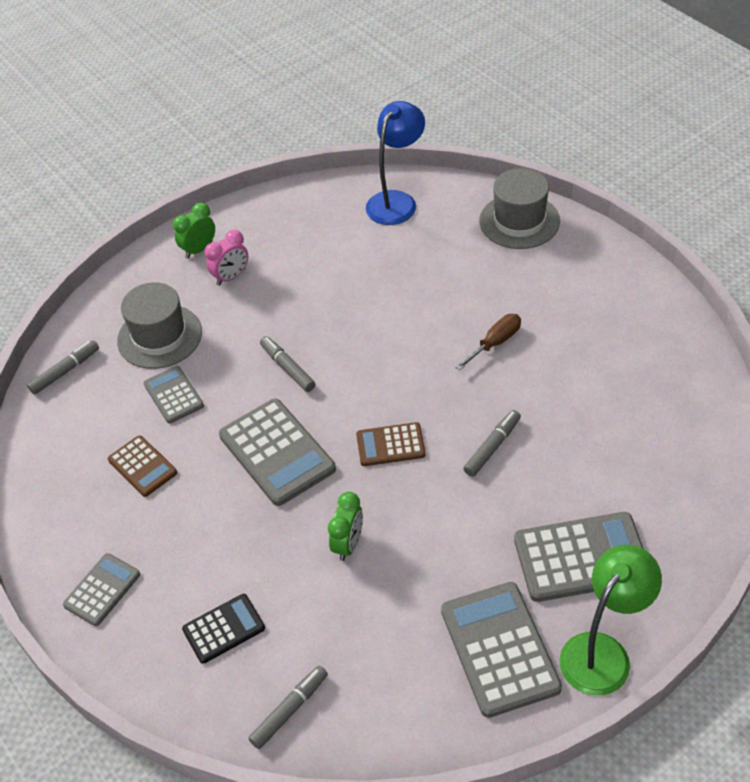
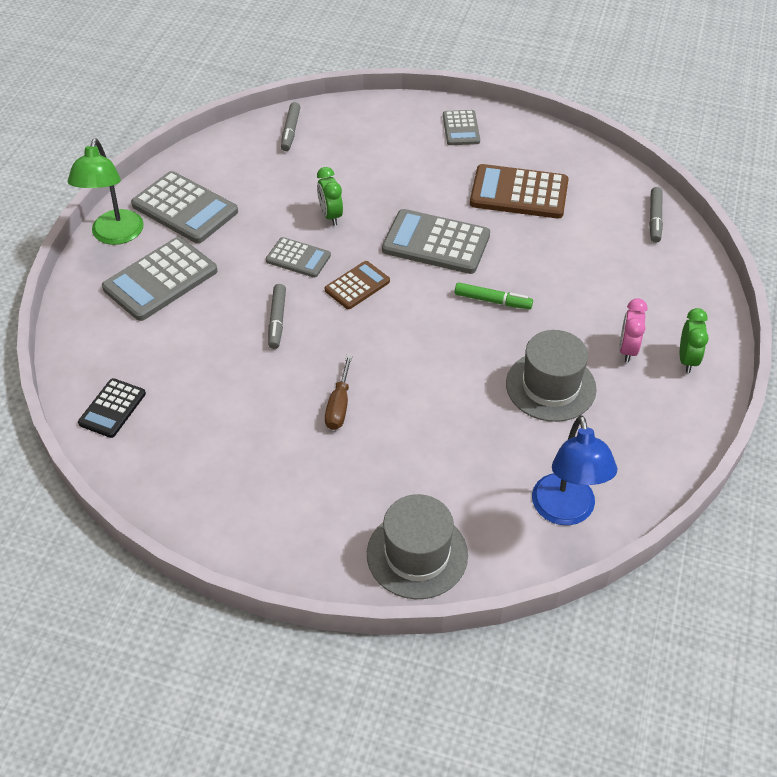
camera: 140 degrees right, 0 degrees up
(142, 466) = (519, 193): brown calculator -> brown calculator, size x1.73
(159, 336) = (620, 275): grey hat -> grey hat (550, 386)
(173, 395) = (555, 242): grey calculator -> grey calculator (298, 258)
(224, 629) = (366, 144): black calculator -> black calculator (112, 408)
(287, 368) = (492, 301): grey marker -> green marker

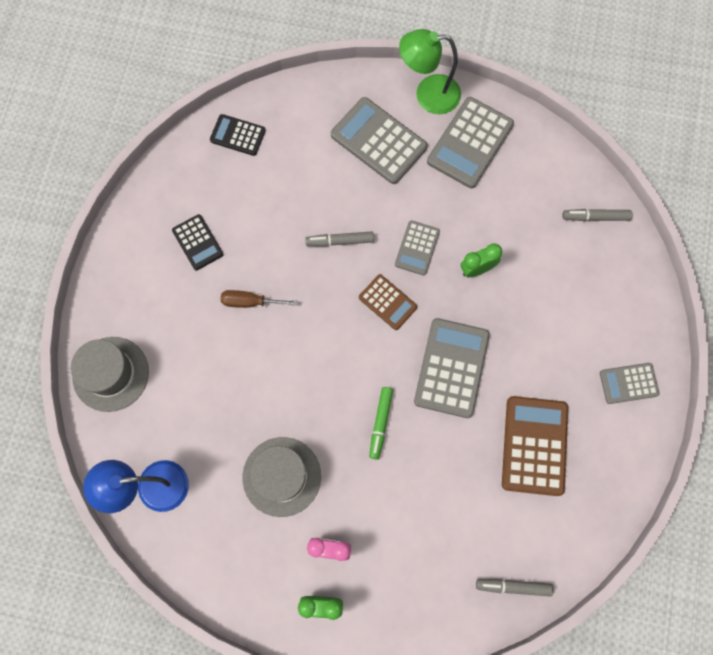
camera: 85 degrees right, 25 degrees up
(251, 455) = (197, 242): none -> black calculator

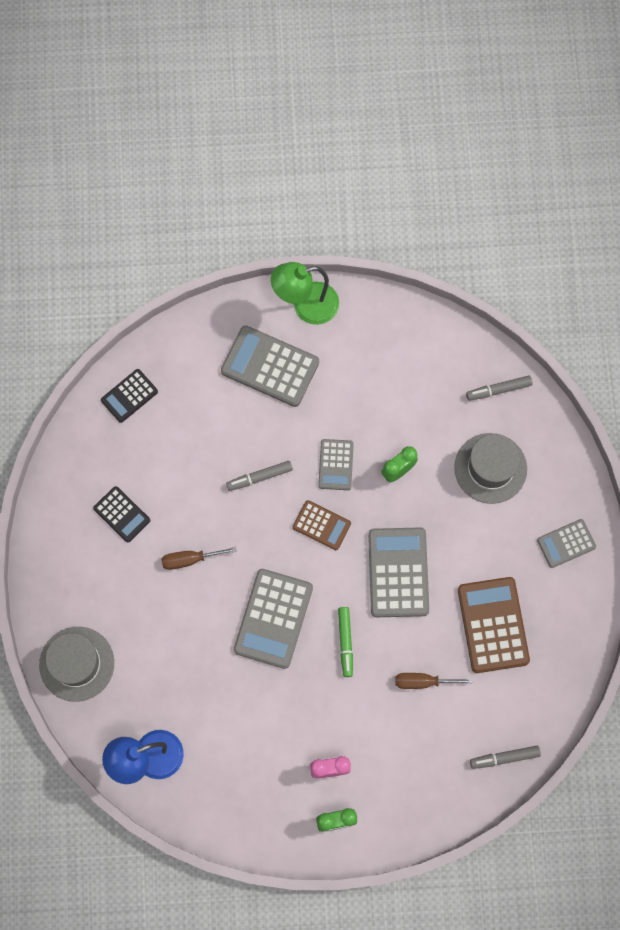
camera: 15 degrees left, 0 degrees up
(238, 135) = (129, 396): black calculator -> black calculator turned 45 degrees counterclockwise
(281, 476) = (267, 716): grey hat -> grey hat (490, 468)
(448, 484) = (423, 681): none -> brown screwdriver
(470, 143) = (359, 345): grey calculator -> grey calculator (273, 618)

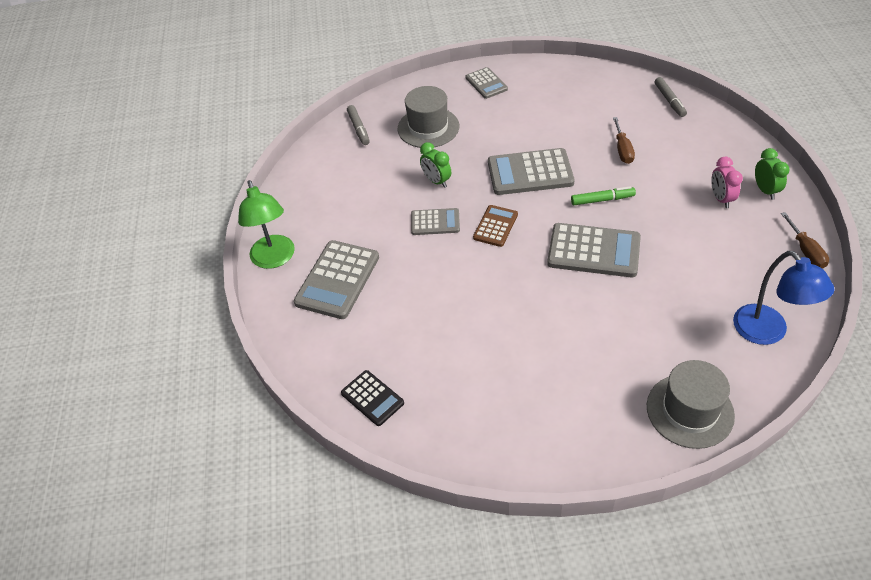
camera: 90 degrees left, 25 degrees down
(121, 514) = (510, 388): black calculator -> none
(190, 559) = (549, 322): brown screwdriver -> brown screwdriver (805, 251)
(259, 477) = (454, 276): grey marker -> none
(493, 625) = (562, 115): brown calculator -> none

